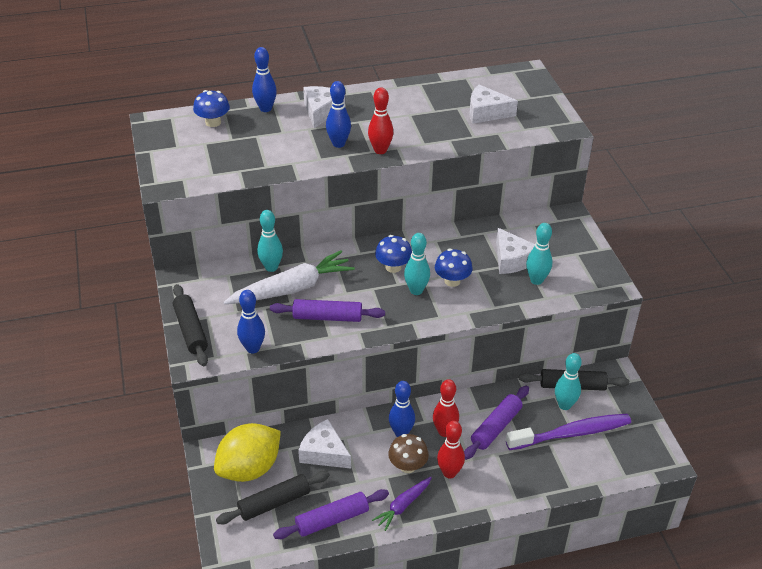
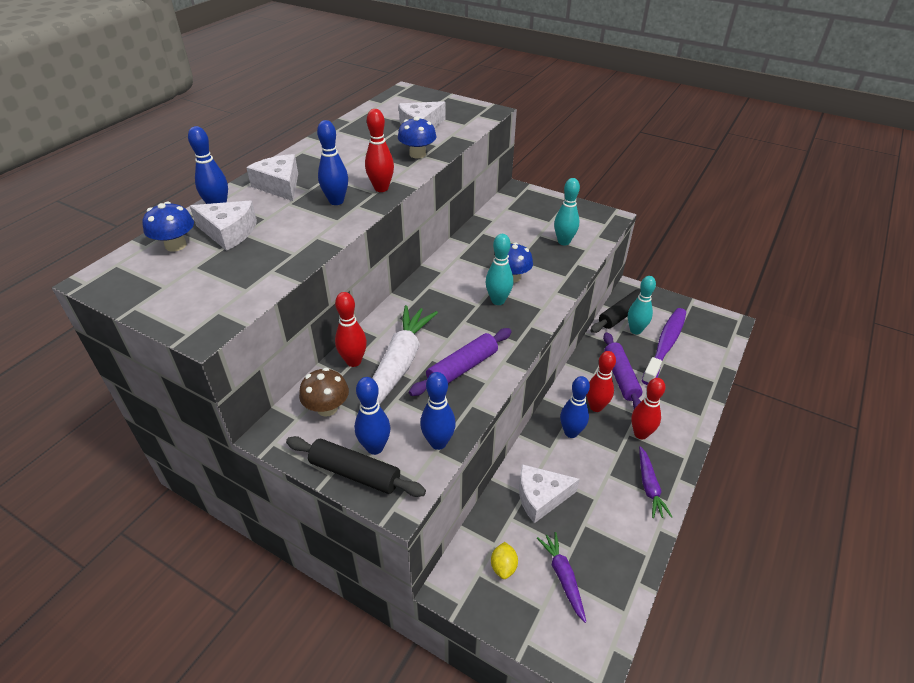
camera: 45 degrees left, 0 degrees up
(217, 325) = (375, 447): none -> blue bowling pin
(249, 468) = (503, 567): yellow lemon -> yellow lemon, size x0.41
(271, 267) = (353, 361): turquoise bowling pin -> red bowling pin
(274, 503) = (563, 577): black rolling pin -> purple carrot
(332, 520) = (622, 547): purple rolling pin -> none
(393, 267) = (455, 295): blue mushroom -> blue mushroom (417, 154)
(407, 466) = (609, 453): brown mushroom -> brown mushroom (327, 408)
(512, 259) = (528, 238): white cheese -> white cheese (229, 232)

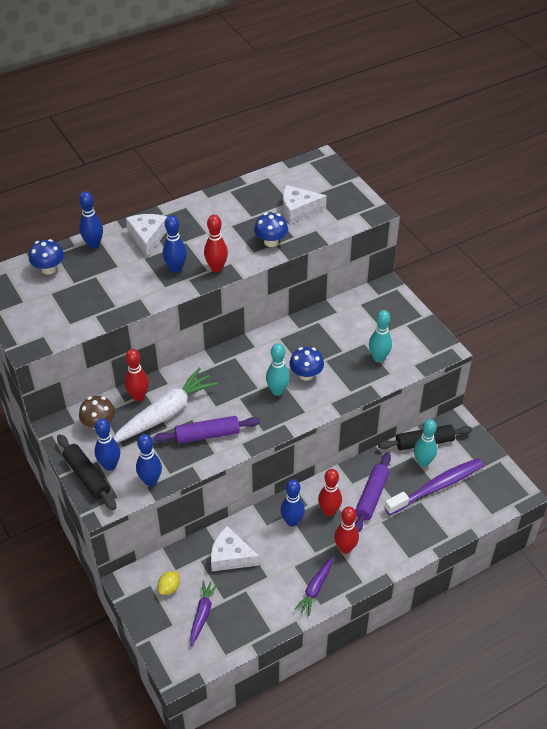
camera: 30 degrees right, 5 degrees up
(229, 232) = (87, 270): white cheese -> none

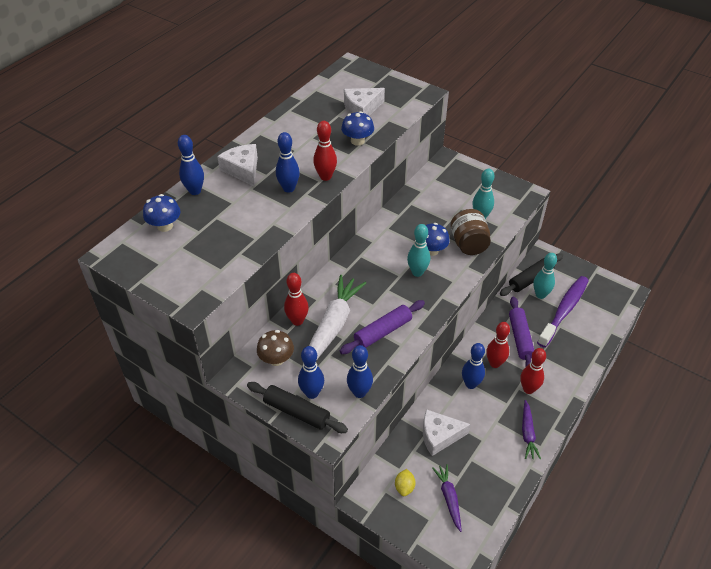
camera: 25 degrees left, 0 degrees up
(347, 381) = (468, 244): none -> brown jar

